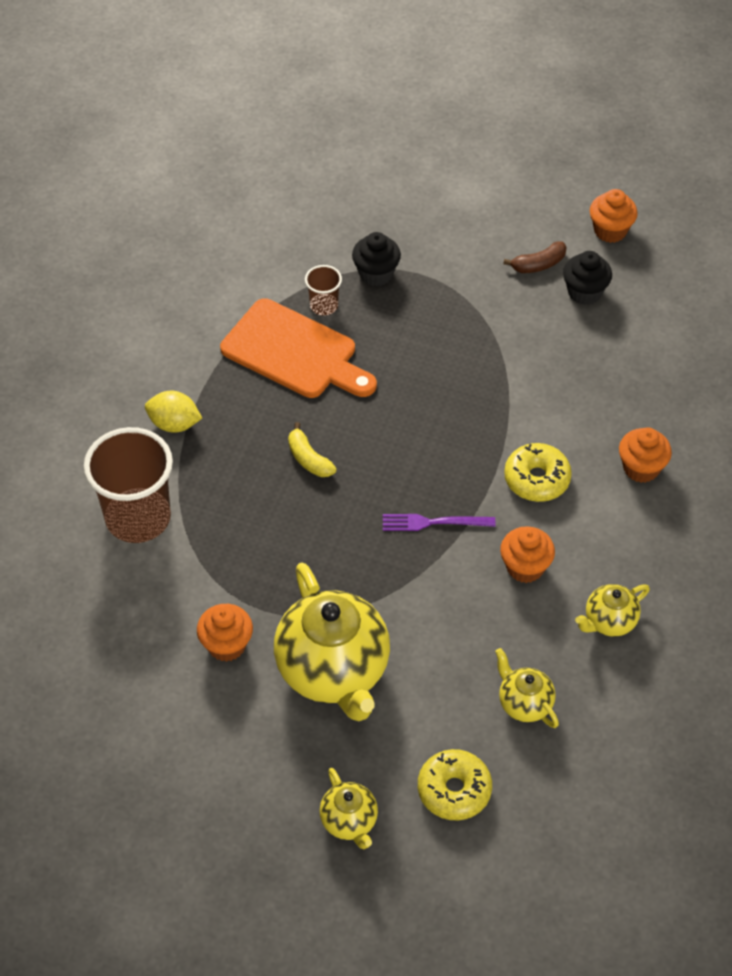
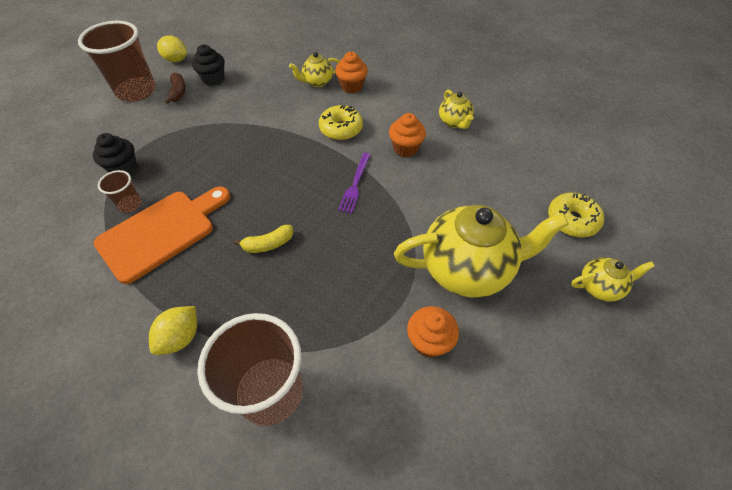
camera: 75 degrees left, 0 degrees up
(521, 218) = (136, 91): none -> brown cup
(524, 703) = (507, 171): yellow teapot -> yellow teapot (317, 82)
(610, 231) = (176, 60): orange cupcake -> yellow lemon

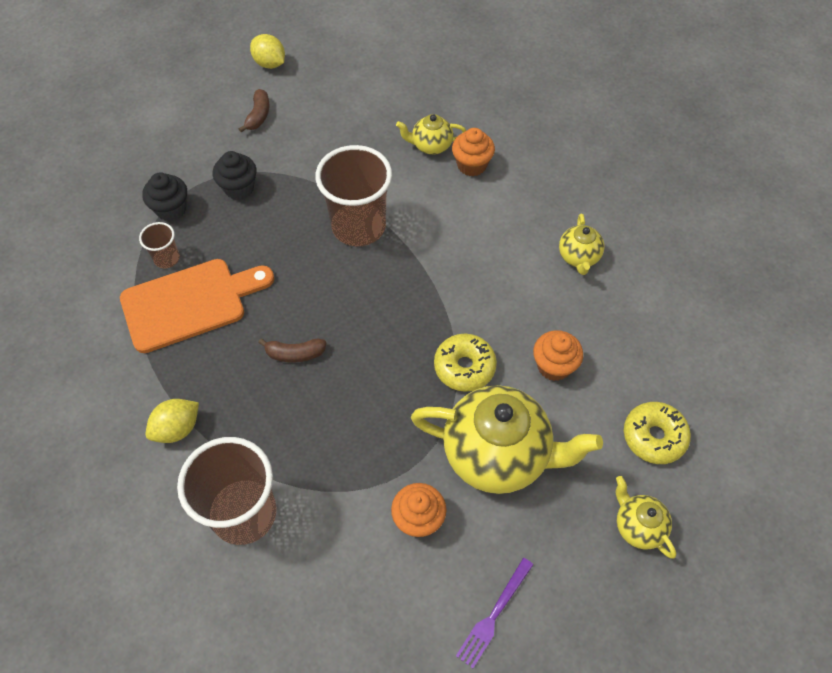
camera: 20 degrees right, 5 degrees up
(136, 91) = (211, 101): brown cup -> brown cup (358, 226)
(213, 79) = (305, 106): black cupcake -> black cupcake (239, 188)
(268, 244) = (295, 354): yellow banana -> brown banana
(341, 129) = (432, 226): yellow donut -> yellow donut (464, 367)
(355, 184) = (418, 308): purple fork -> purple fork (494, 614)
(405, 148) = (499, 277): orange cupcake -> orange cupcake (554, 366)
(599, 287) = (638, 526): yellow teapot -> yellow teapot turned 135 degrees counterclockwise

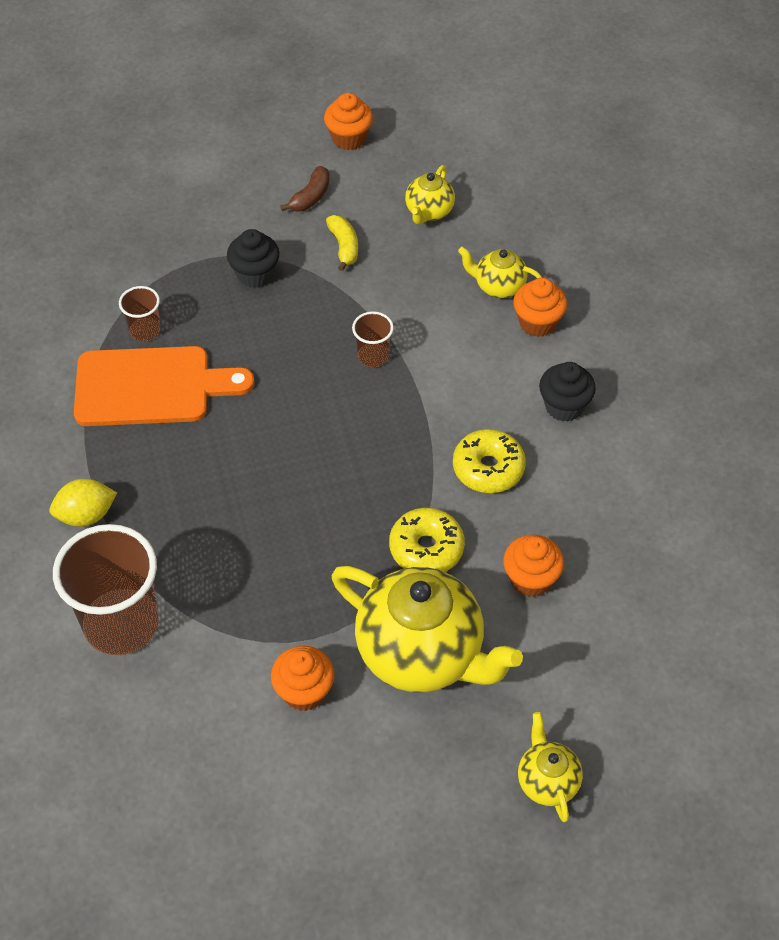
camera: 20 degrees right, 5 degrees down
(171, 209) = (171, 277): black cupcake -> black cupcake (564, 406)
(270, 63) = (349, 138): yellow lemon -> orange cupcake
(295, 354) = (243, 475): brown banana -> none
(300, 147) = (344, 247): none -> yellow banana
(358, 226) = (373, 356): brown cup -> brown cup, size x0.47
(494, 614) = (343, 815): purple fork -> none
(578, 257) = (618, 466): yellow teapot -> yellow teapot (429, 212)
(654, 437) = (612, 693): yellow donut -> yellow donut (488, 468)

